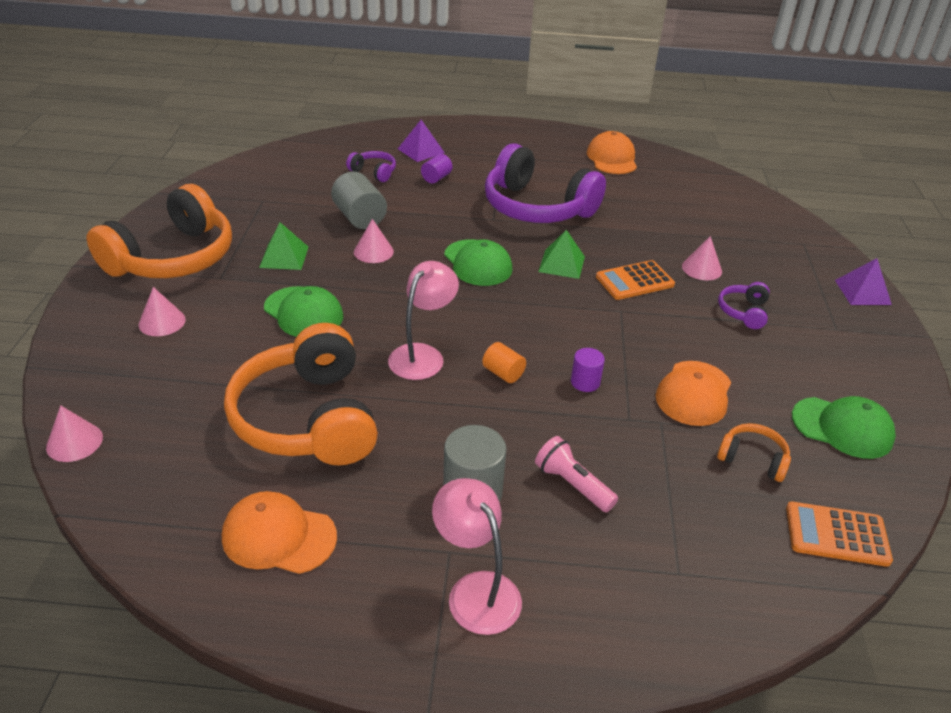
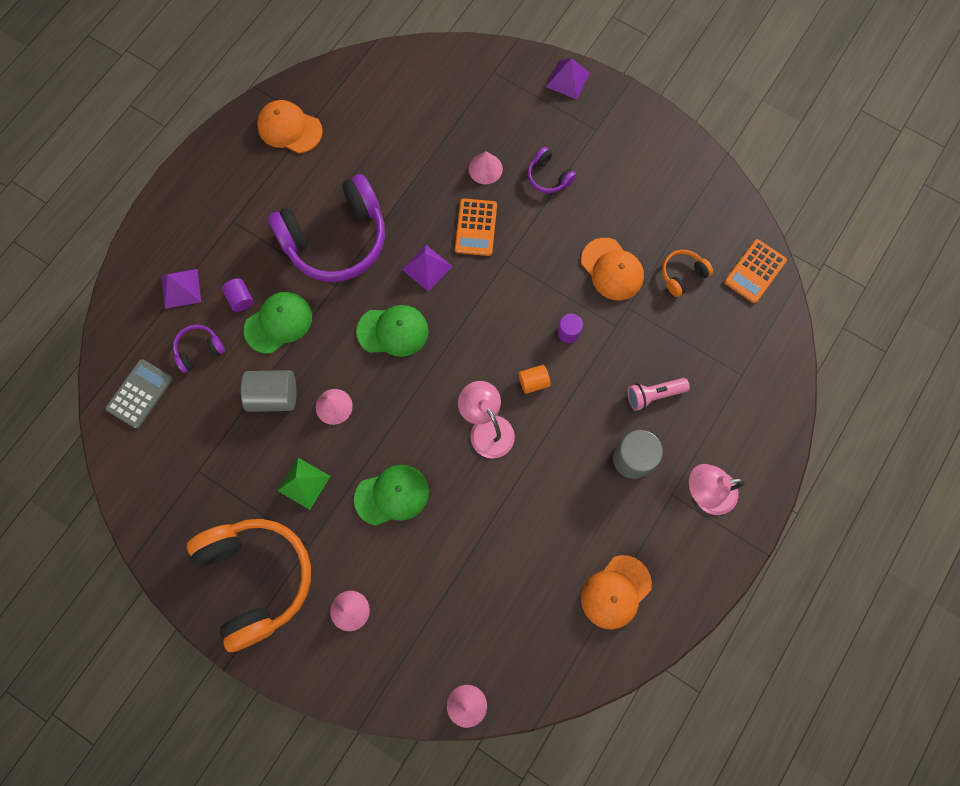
camera: 60 degrees left, 35 degrees up
(307, 418) = (517, 536): orange headphones -> none
(314, 158) = (140, 394): none -> grey calculator
(561, 264) = (427, 268): green pyramid -> purple pyramid
(842, 428) = (682, 202): green cap -> green cap (278, 323)

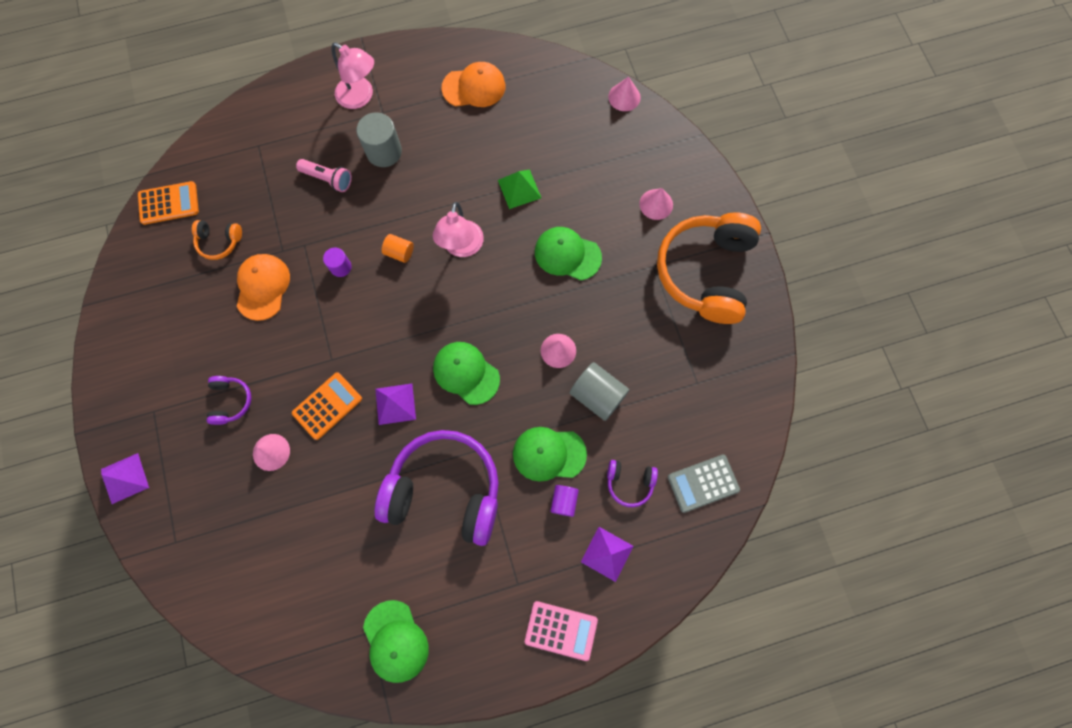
camera: 140 degrees left, 0 degrees up
(178, 217) = (561, 630): none -> pink calculator
(289, 128) = (395, 641): orange cap -> green cap
(304, 483) = (624, 311): green pyramid -> green pyramid (519, 189)

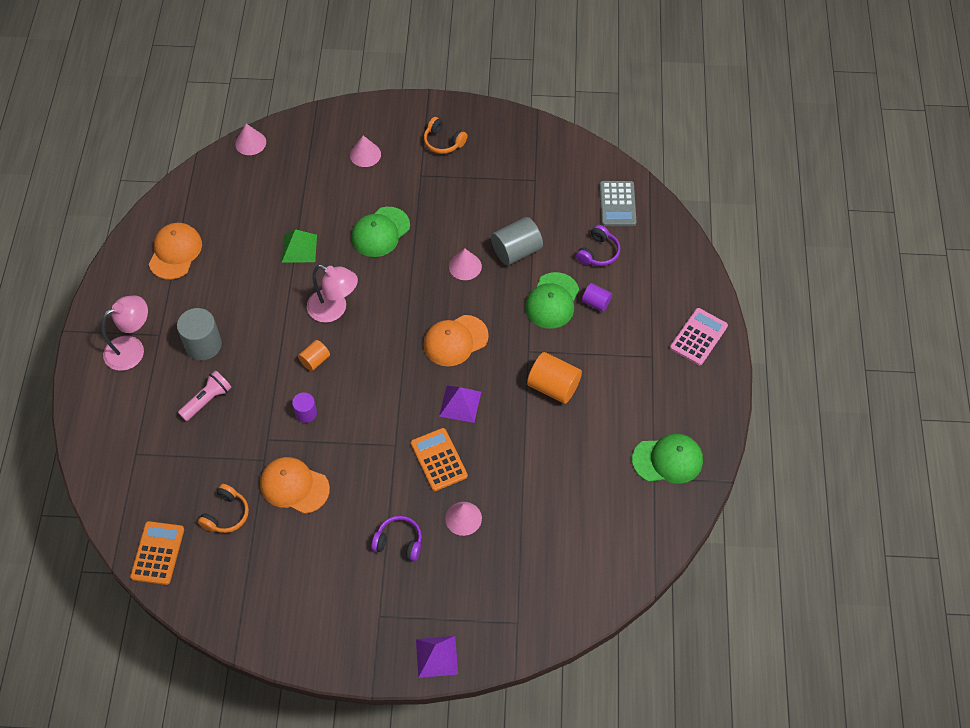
camera: 70 degrees left, 15 degrees down
(445, 490) = (553, 386): purple headphones -> orange cylinder
(466, 373) = (455, 340): green cap -> orange cap
(607, 553) = (649, 286): purple pyramid -> none
(705, 272) = (443, 142): orange headphones -> orange headphones, size x0.43

